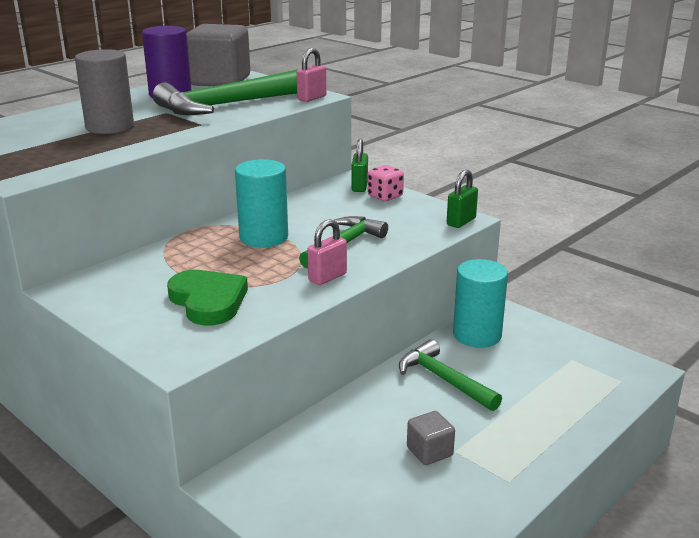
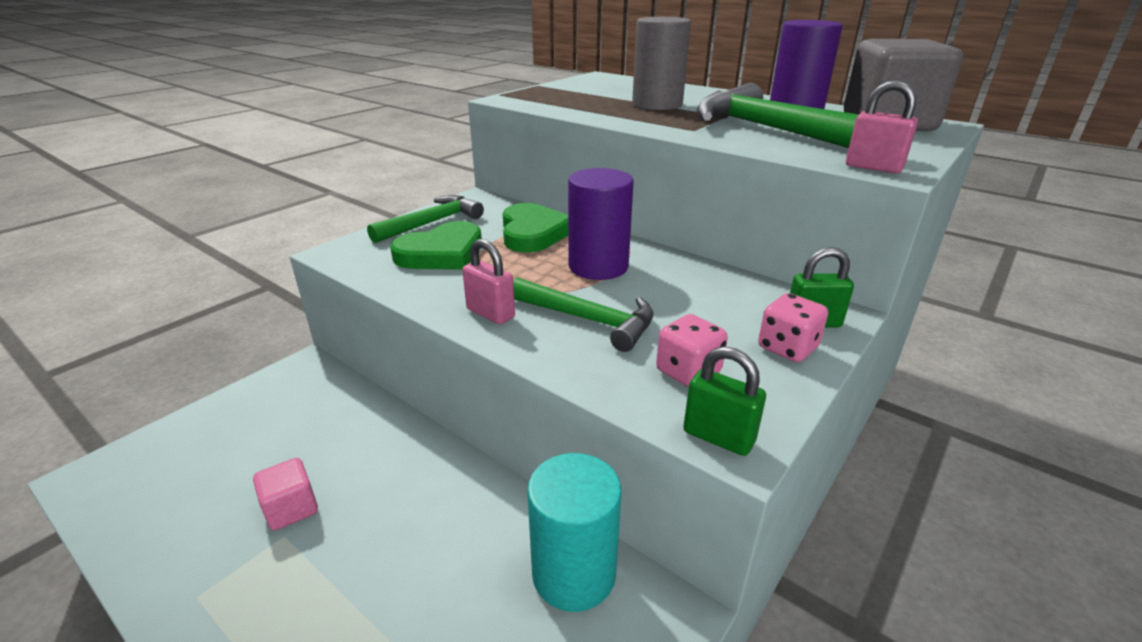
camera: 85 degrees right, 5 degrees up
(183, 260) = (533, 233): none -> green heart
(264, 237) = (598, 266): turquoise cylinder -> purple cylinder
(406, 222) = (688, 372): none -> pink dice
(429, 452) = (291, 509): grey cube -> pink cube
(443, 379) = (446, 525): green hammer -> green hammer (432, 223)

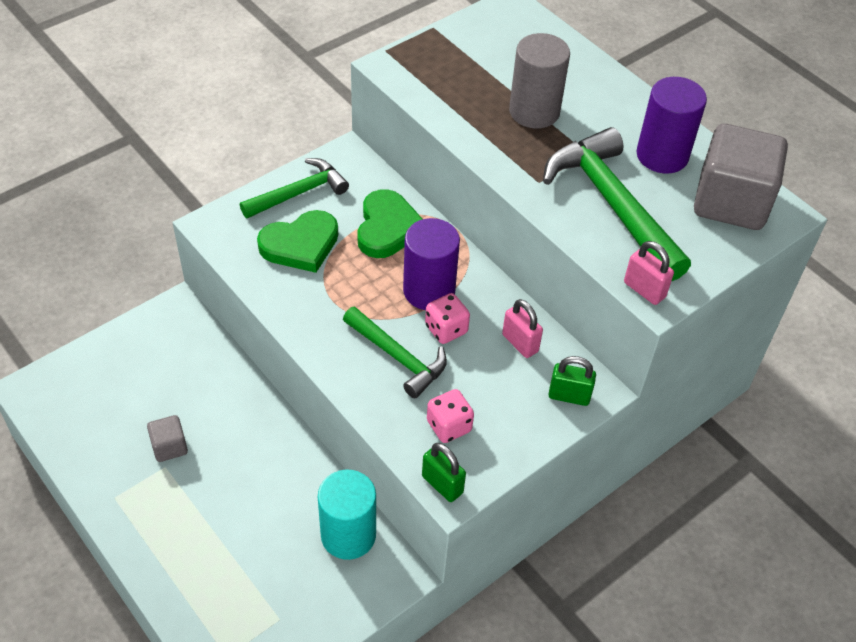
camera: 10 degrees right, 20 degrees up
(291, 509) = (169, 446): pink cube -> grey cube
(490, 313) = (325, 334): pink padlock -> pink padlock (520, 343)
(787, 348) = (533, 418): pink dice -> pink dice (446, 329)

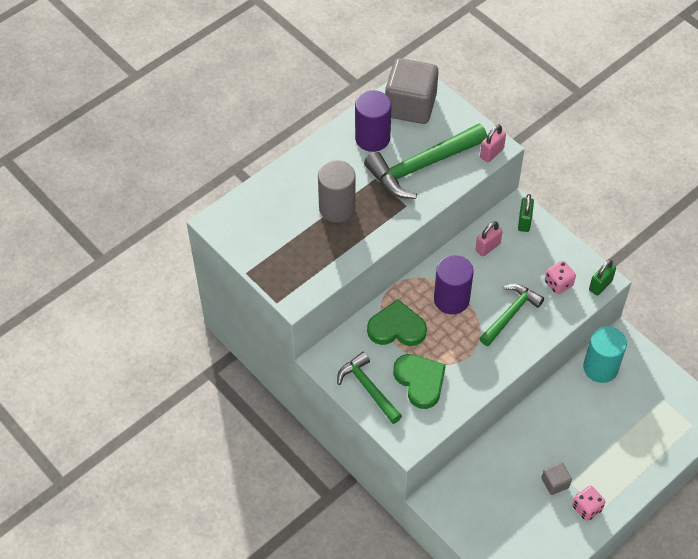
camera: 90 degrees left, 5 degrees up
(446, 329) = (483, 288): pink dice -> pink dice (586, 508)

